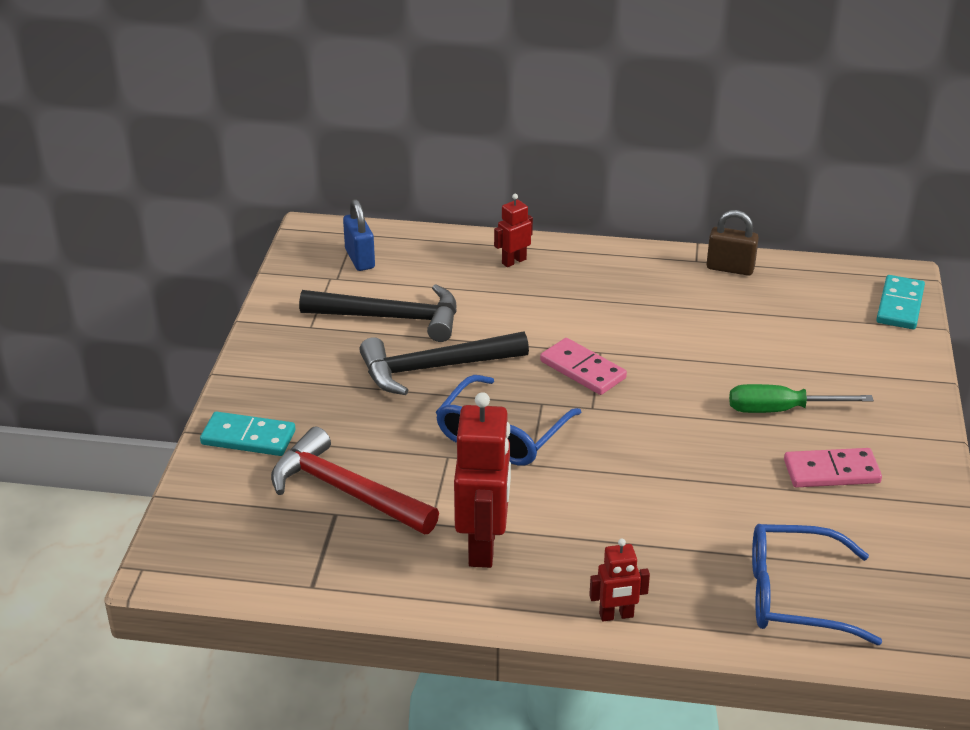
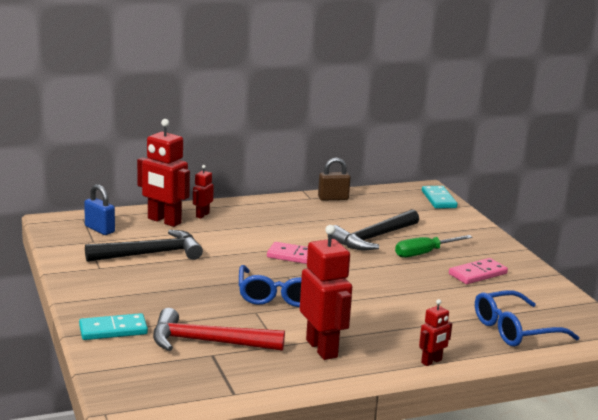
camera: 30 degrees left, 15 degrees down
(434, 368) = (204, 272): black hammer -> black hammer (373, 238)
(453, 262) = (164, 221): none -> red robot

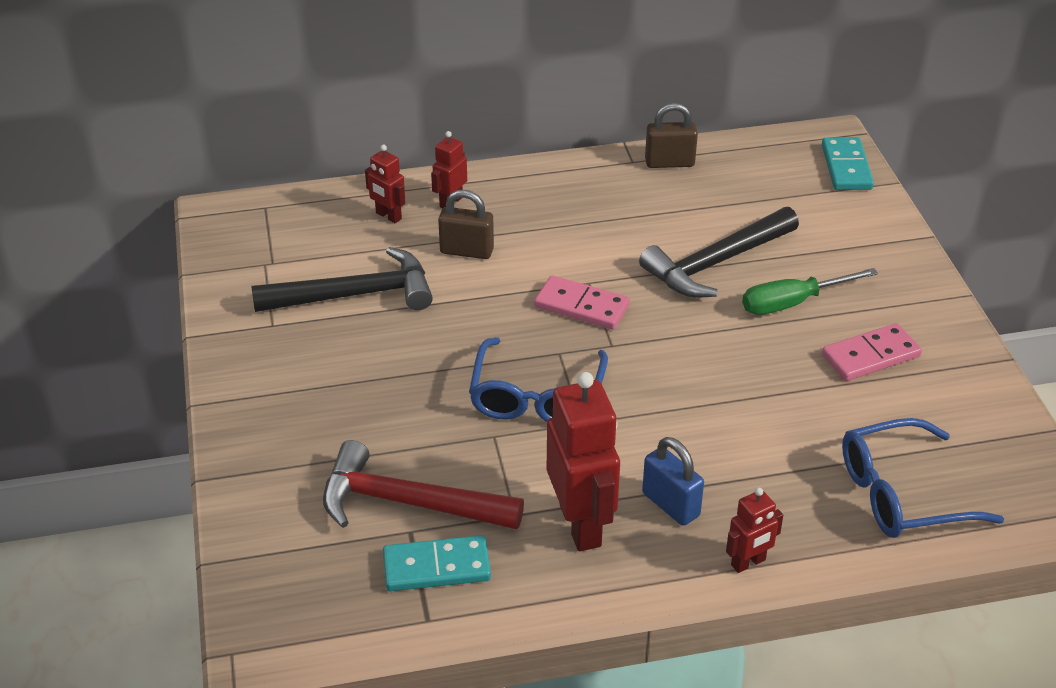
camera: 10 degrees right, 20 degrees up
(100, 229) = (286, 235): blue padlock -> blue padlock (671, 504)
(113, 330) = (271, 469): turquoise domino -> turquoise domino (436, 567)
(164, 221) = (388, 216): red robot -> red robot, size x0.51
(217, 235) = (466, 251): none -> brown padlock

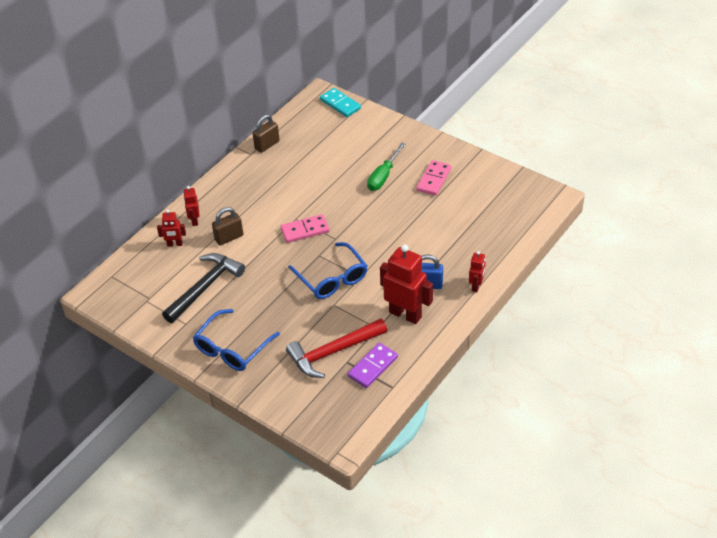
camera: 40 degrees left, 5 degrees up
(436, 567) = (372, 367): turquoise domino -> purple domino
(716, 263) = (336, 178): black hammer -> none
(901, 494) = (498, 226): blue glasses -> blue glasses (232, 348)

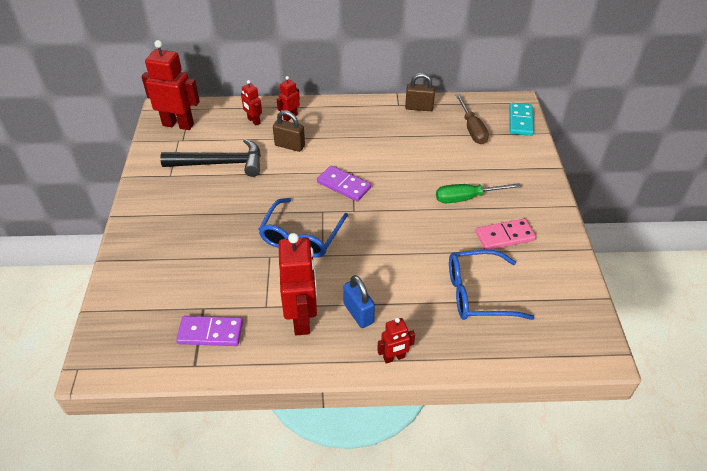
camera: 50 degrees right, 0 degrees up
(125, 292) = (178, 124): none -> red robot
(232, 348) = (161, 219): blue glasses -> blue glasses (477, 293)
(305, 230) = (344, 185): pink domino -> purple domino
(321, 132) = (472, 129): none -> brown screwdriver
(333, 352) = (207, 290): red hammer -> none

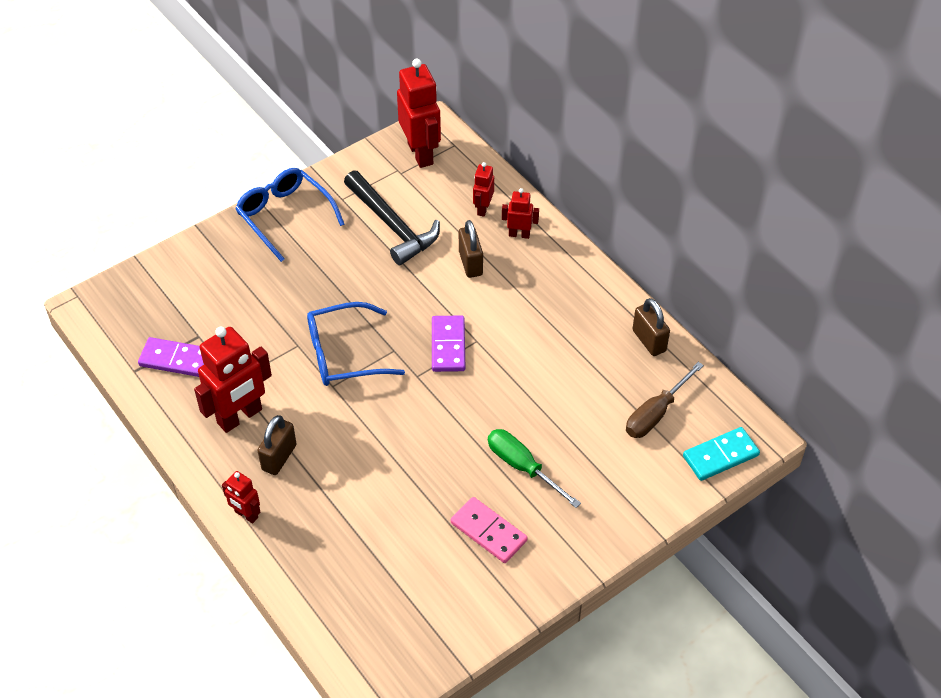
camera: 55 degrees right, 5 degrees up
(210, 333) = (175, 359): purple domino -> purple domino turned 45 degrees counterclockwise
(358, 313) = (279, 457): blue padlock -> brown padlock
(477, 293) = (381, 545): blue glasses -> blue glasses (284, 216)

